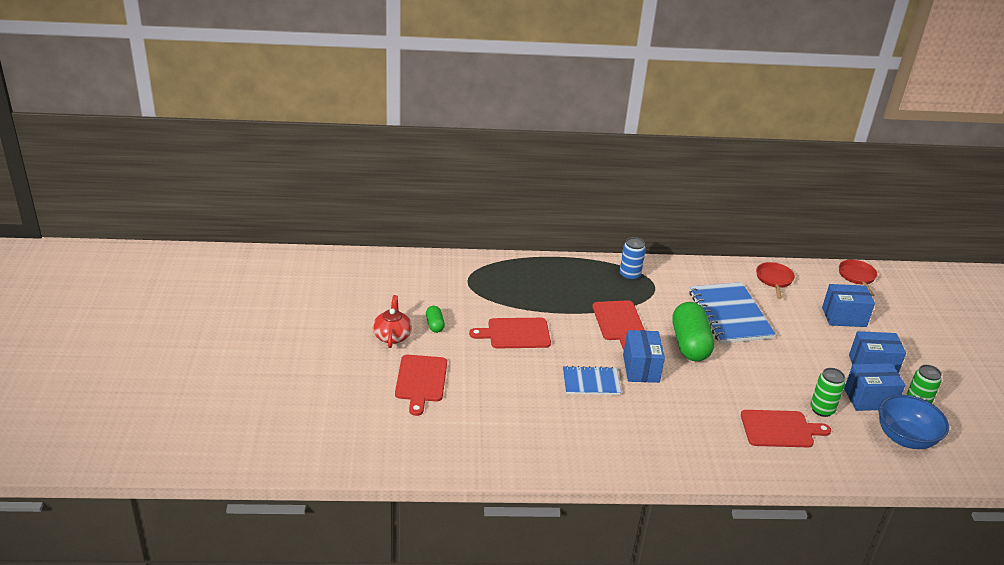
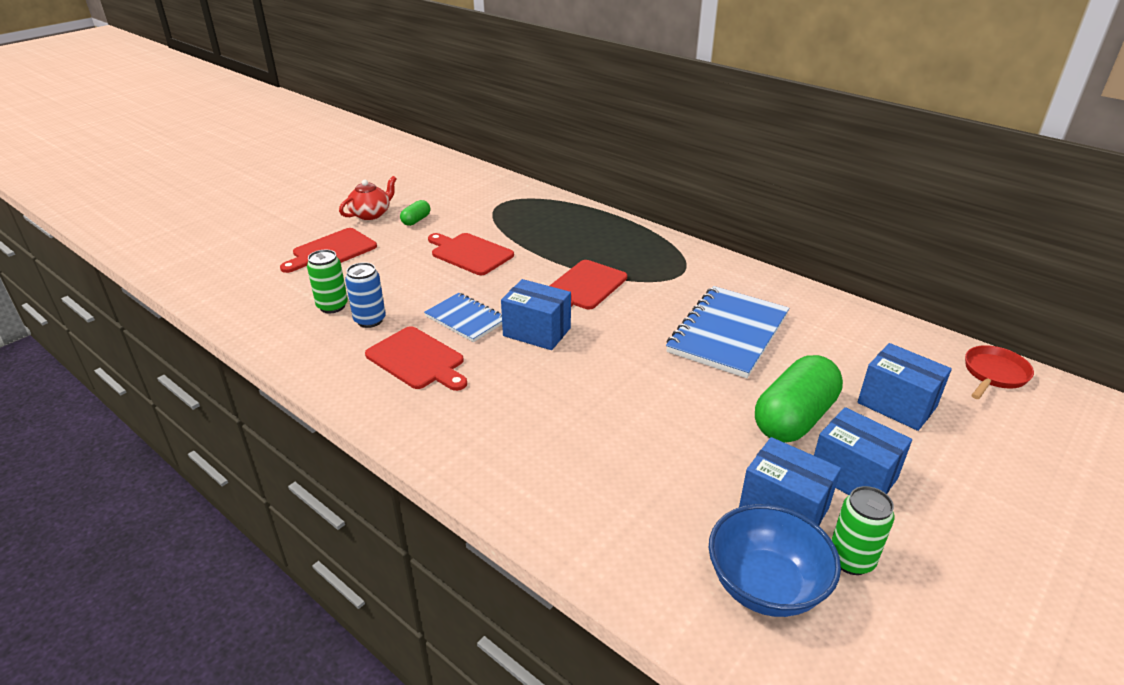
camera: 45 degrees right, 0 degrees up
(629, 275) = (668, 256): blue can -> blue can (370, 320)
(641, 368) = (537, 332): blue box -> blue box turned 75 degrees clockwise
(690, 344) = (630, 337): green capsule -> green capsule (794, 418)
(774, 280) = (850, 327): red pan -> none
(780, 429) = (594, 468): red cutting board -> red cutting board (417, 360)
(822, 409) = (688, 481): green can -> green can (332, 306)

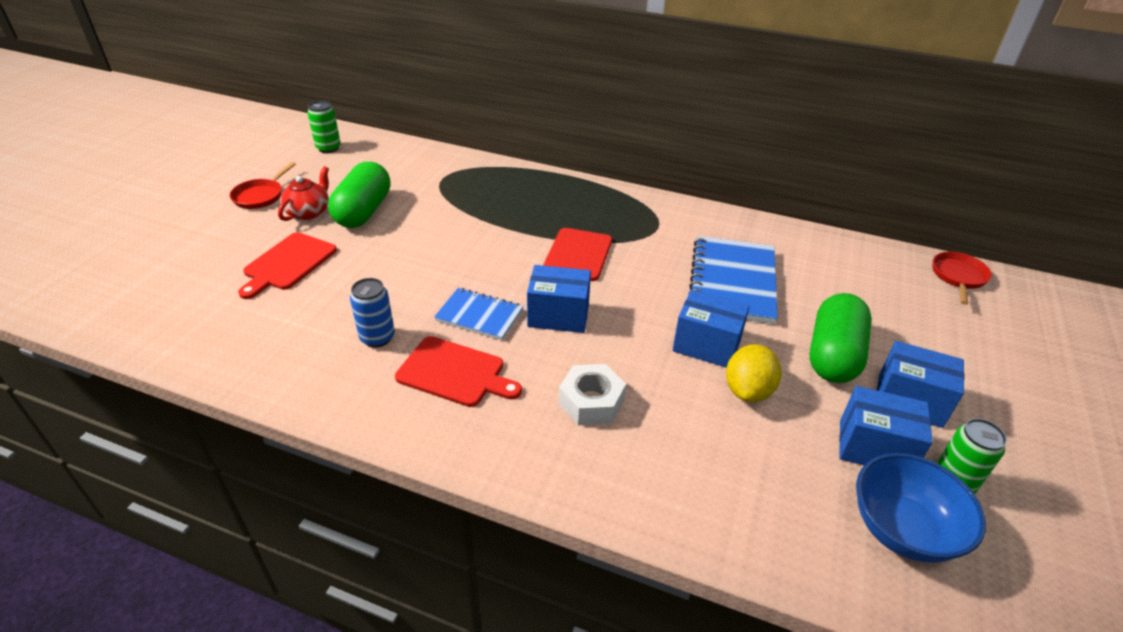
camera: 20 degrees left, 5 degrees up
(332, 306) = (326, 329): green can -> green can (328, 148)
(339, 196) = (260, 196): none -> red pan
(416, 220) = (363, 211): green capsule -> green capsule, size x2.17
(470, 253) = (442, 240): red cutting board -> none
(523, 407) = (591, 402): none -> white nut
(681, 430) = (748, 391): none -> yellow lemon
(896, 405) = (904, 322): blue box -> blue box (706, 345)

